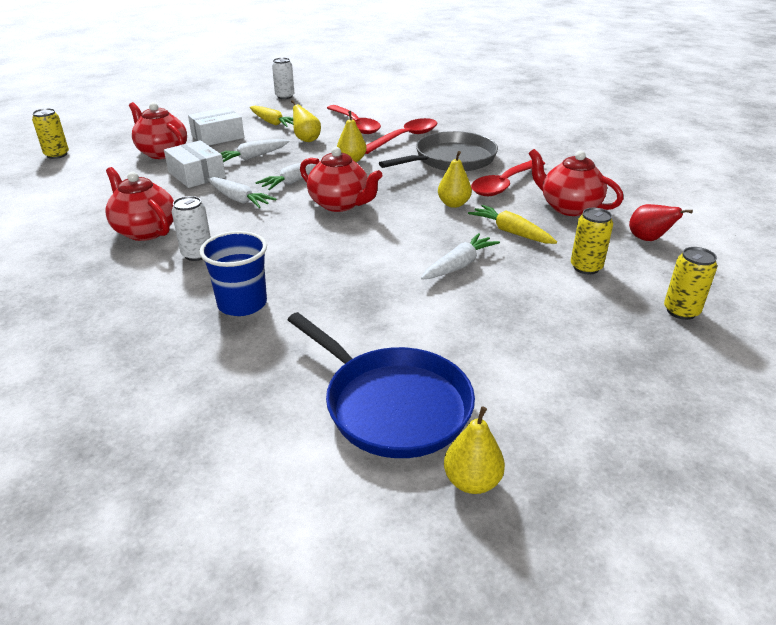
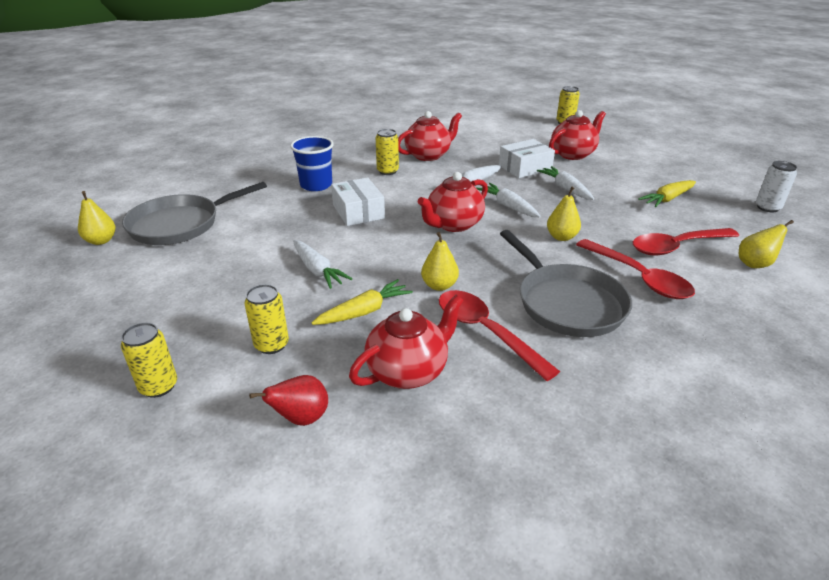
camera: 100 degrees right, 0 degrees up
(197, 254) = (387, 171): white can -> yellow can
(217, 137) = (617, 174): white box -> white box (358, 212)
(306, 139) = (618, 215): yellow pear -> yellow pear (755, 264)
(392, 405) = (180, 224): blue pan -> grey pan

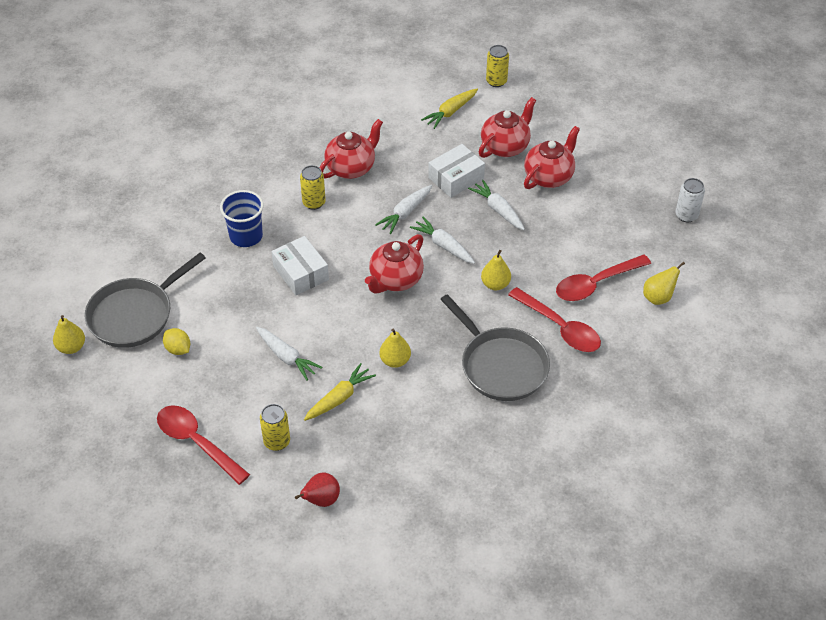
camera: 10 degrees left, 15 degrees up
(158, 386) = (208, 490): yellow can -> none
(206, 253) = (178, 349): none -> yellow lemon
(408, 371) = (386, 450): red teapot -> red teapot (549, 177)
(485, 332) = (439, 405): red spoon -> red spoon (196, 442)
(668, 199) = (596, 214): yellow carrot -> yellow carrot (450, 112)

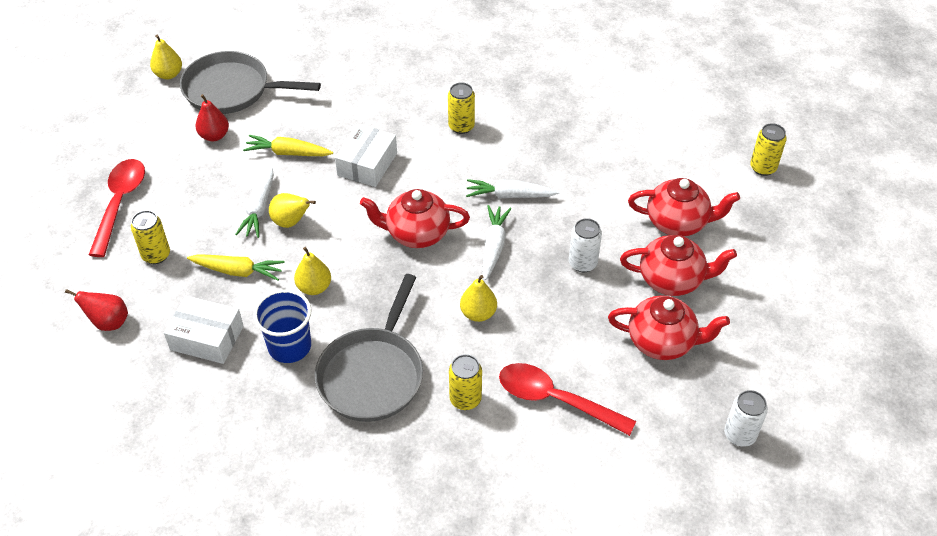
camera: 55 degrees right, 0 degrees up
(178, 349) = (214, 136): yellow lemon -> red pear
(246, 236) = (379, 106): blue cup -> blue cup (289, 346)
(351, 168) = (530, 127): red teapot -> red teapot (662, 342)
(450, 112) = (680, 157): yellow carrot -> yellow carrot (288, 153)
(456, 178) = (593, 208): white box -> white box (207, 338)
(498, 210) = (582, 263): white carrot -> white can
(560, 327) = (465, 399): red spoon -> yellow can
(658, 297) = (587, 469): yellow pear -> yellow pear (291, 222)

